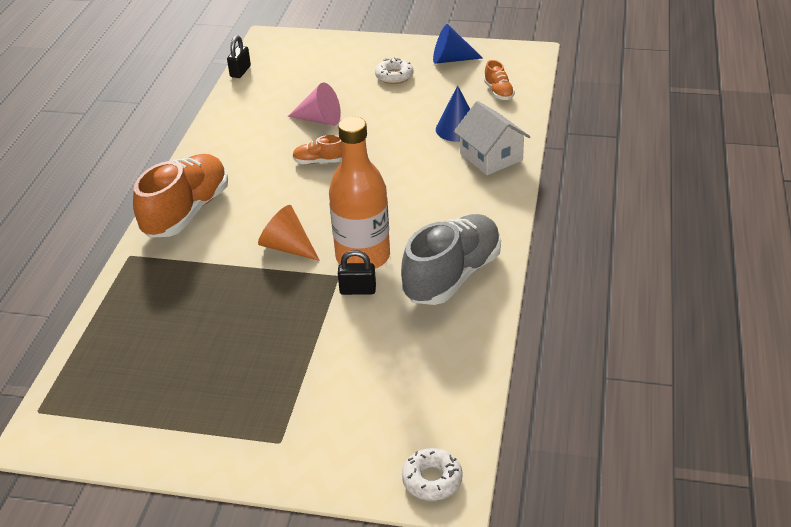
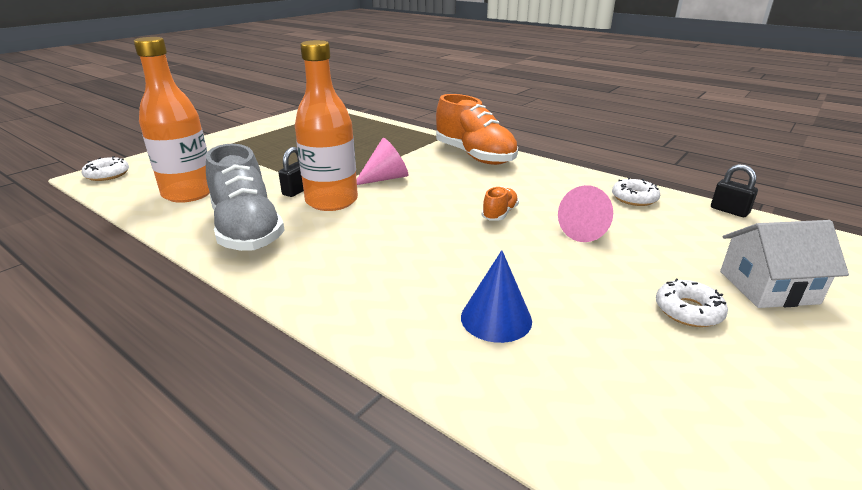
camera: 115 degrees right, 10 degrees down
(242, 109) = (634, 198): none -> white donut
(287, 247) = (385, 178): orange cone -> pink cone
(420, 364) = (189, 193): none -> orange bottle
(451, 59) = (744, 393): blue cone -> none
(491, 157) = (402, 322): white house -> white house (768, 287)
(498, 92) = (587, 407): orange shoe -> none

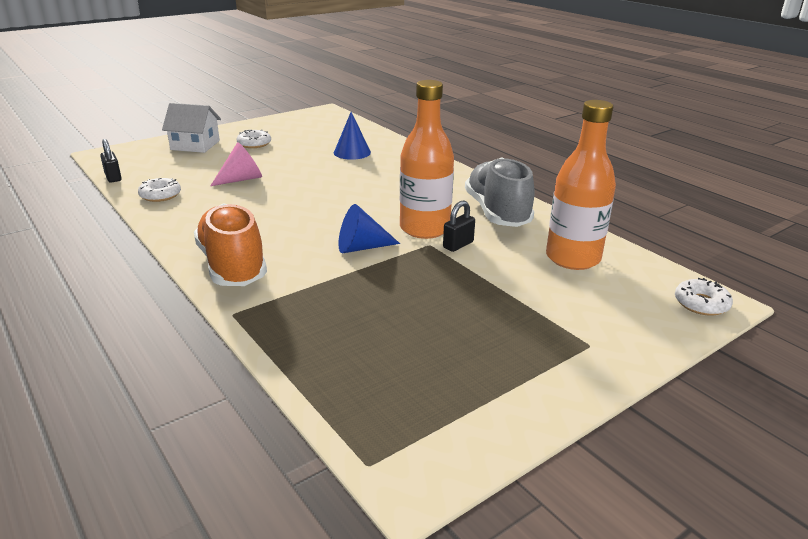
camera: 165 degrees left, 0 degrees up
(385, 178) = (361, 247): pink cone -> blue cone
(499, 214) = (288, 198): orange shoe -> none

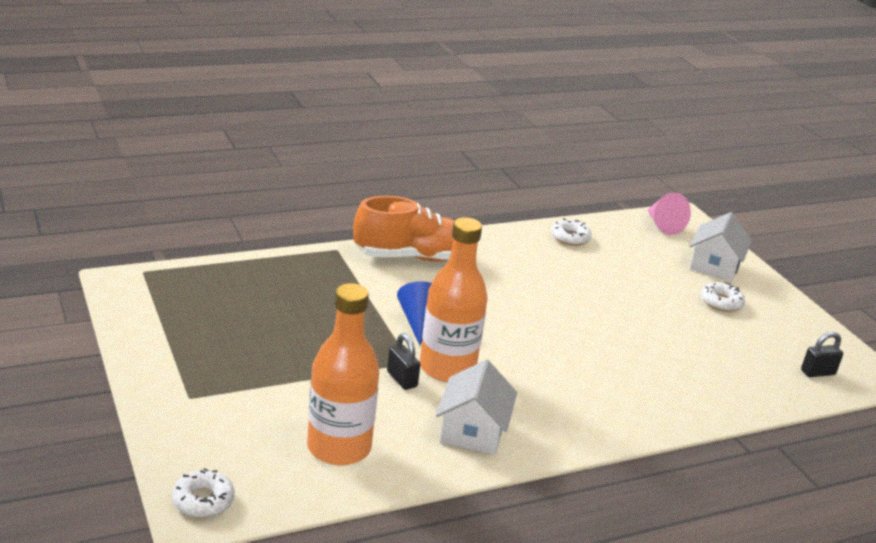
camera: 100 degrees right, 0 degrees up
(113, 177) = (619, 219): black padlock -> black padlock (817, 372)
(241, 179) = (605, 282): pink cone -> pink cone (663, 225)
(352, 152) = (690, 367): blue cone -> none
(497, 212) = (472, 431): grey shoe -> white house

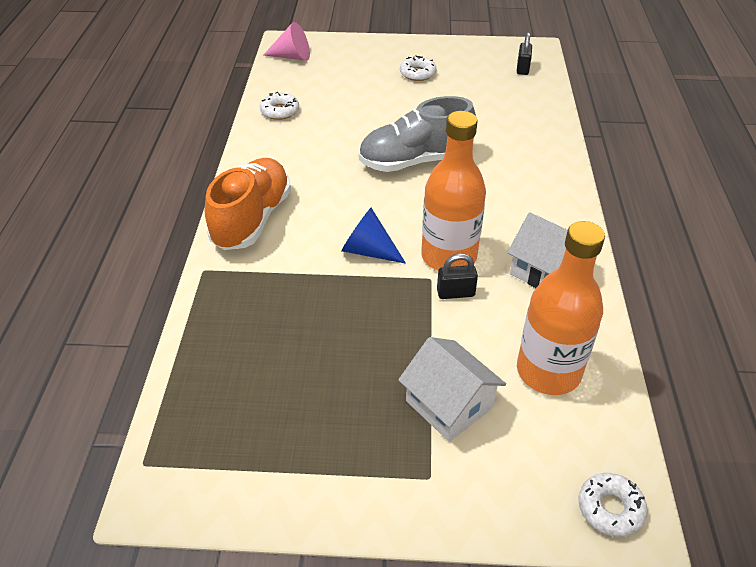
camera: 60 degrees left, 15 degrees up
(569, 326) = (415, 161): none -> grey shoe
(714, 266) = (366, 56): white house -> white house (449, 404)

